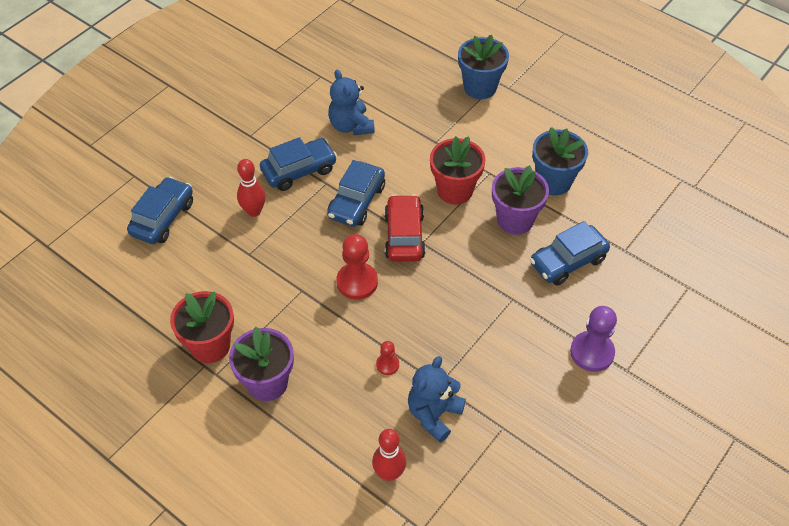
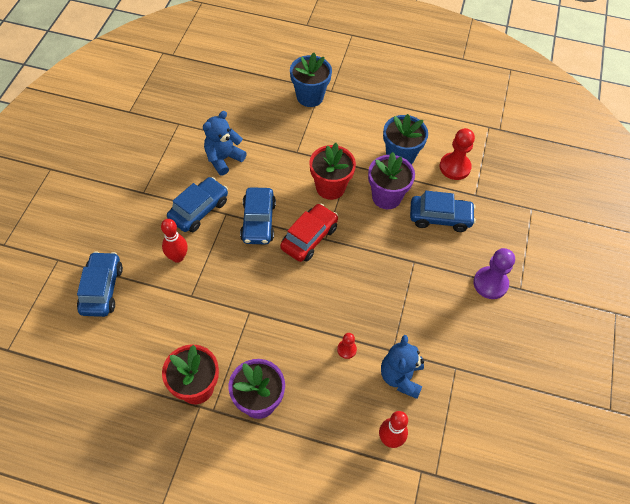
camera: 25 degrees left, 5 degrees up
(351, 126) = (223, 159): blue teddy bear -> blue teddy bear turned 90 degrees clockwise
(357, 282) = (290, 289): red pawn -> red pawn (455, 167)
(404, 236) = (309, 238): red car -> red car turned 60 degrees clockwise
(568, 261) = (440, 217): blue car -> blue car turned 120 degrees counterclockwise

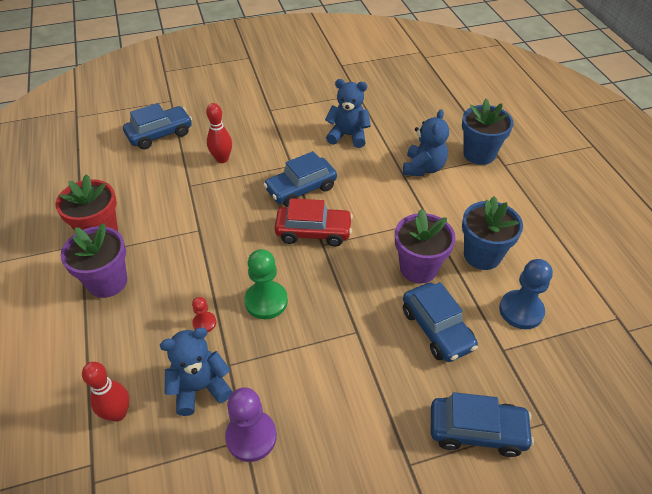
camera: 60 degrees right, 10 degrees down
(199, 210) = (280, 148): blue car -> blue car (477, 431)
(297, 136) = (423, 168): none -> blue teddy bear
(330, 187) = (387, 219): red flower pot -> none
(353, 301) = (266, 301): none -> green pawn
(455, 167) = (521, 311): red pawn -> blue pawn
(490, 283) = (389, 425): purple pawn -> purple pawn (251, 436)

